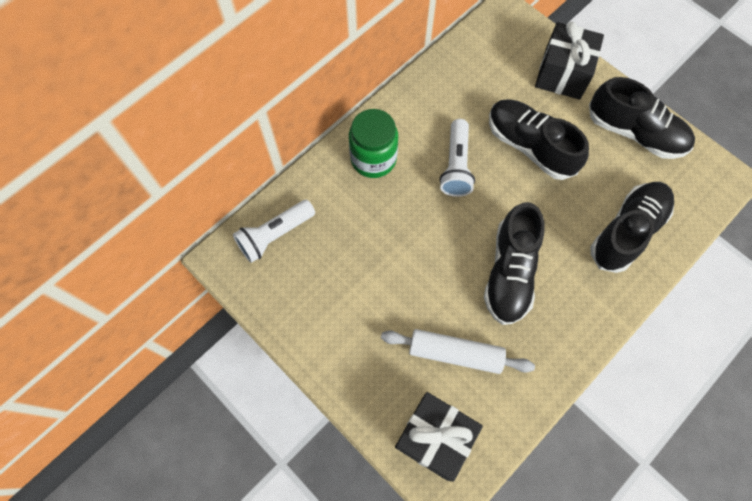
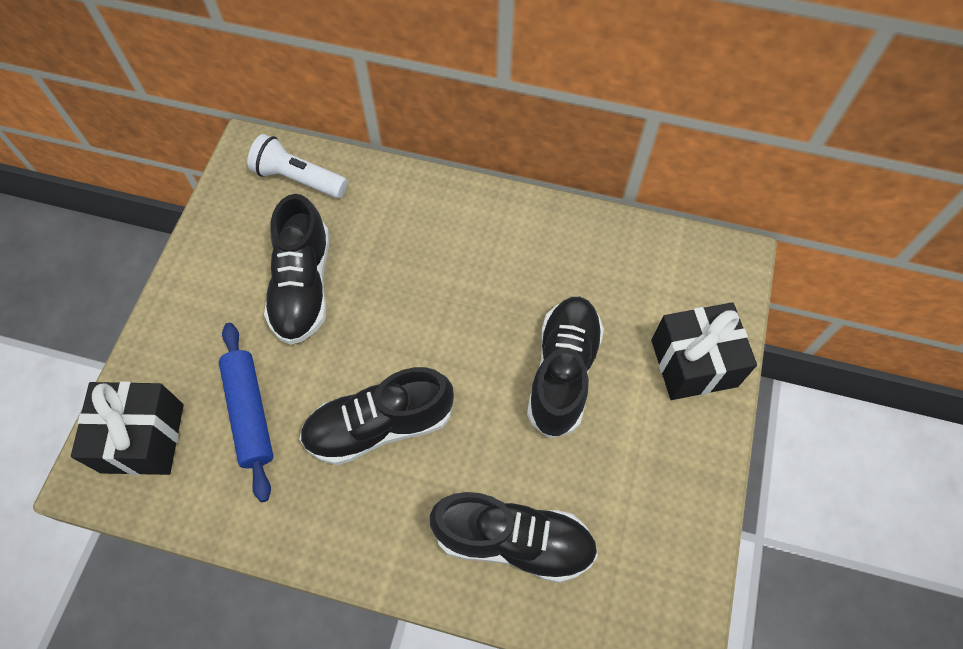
camera: 60 degrees right, 5 degrees down
(373, 159) = (441, 220): green jar -> none
(455, 353) = (249, 413): white rolling pin -> blue rolling pin
(456, 166) = (484, 305): white flashlight -> none
(635, 133) = (668, 490): black shoe -> black shoe (303, 286)

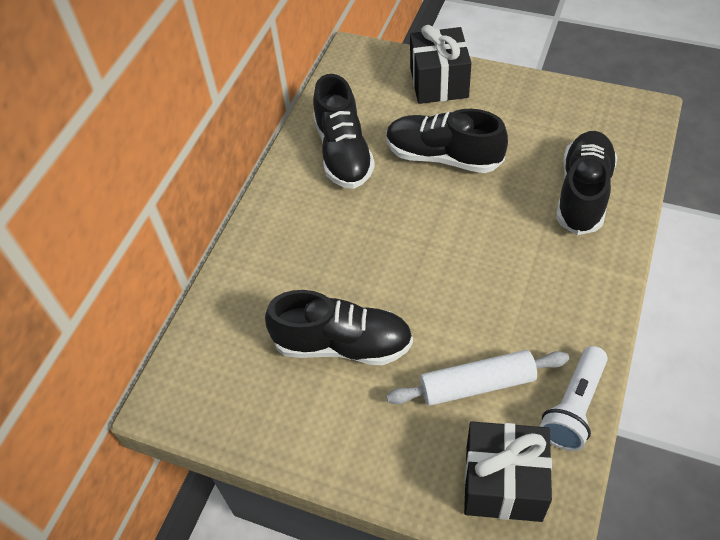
camera: 80 degrees left, 10 degrees down
(249, 413) = (477, 385): blue rolling pin -> white rolling pin
(298, 178) = (212, 353): white flashlight -> white flashlight (574, 407)
(379, 425) = (489, 280): black shoe -> black shoe (343, 153)

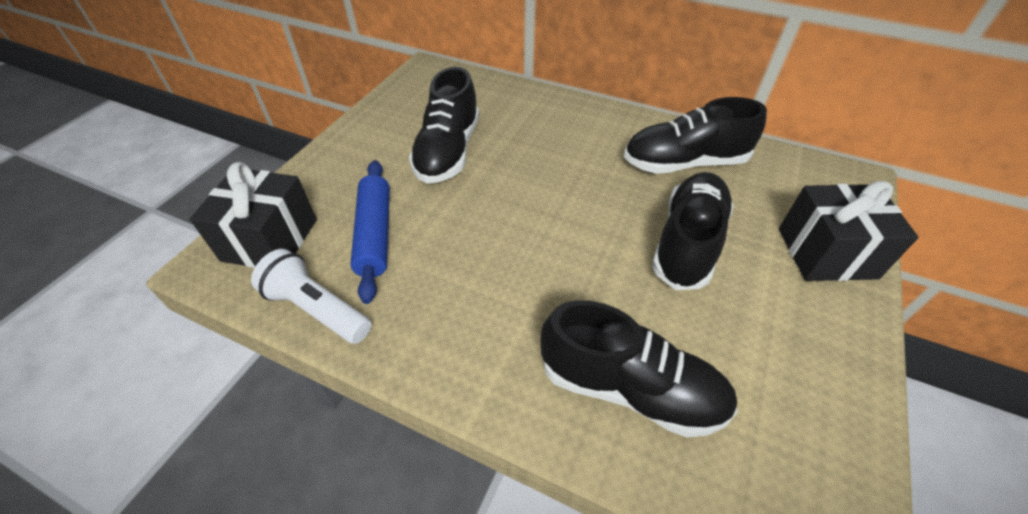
camera: 90 degrees right, 5 degrees down
(477, 385) = (374, 234): white rolling pin -> blue rolling pin

